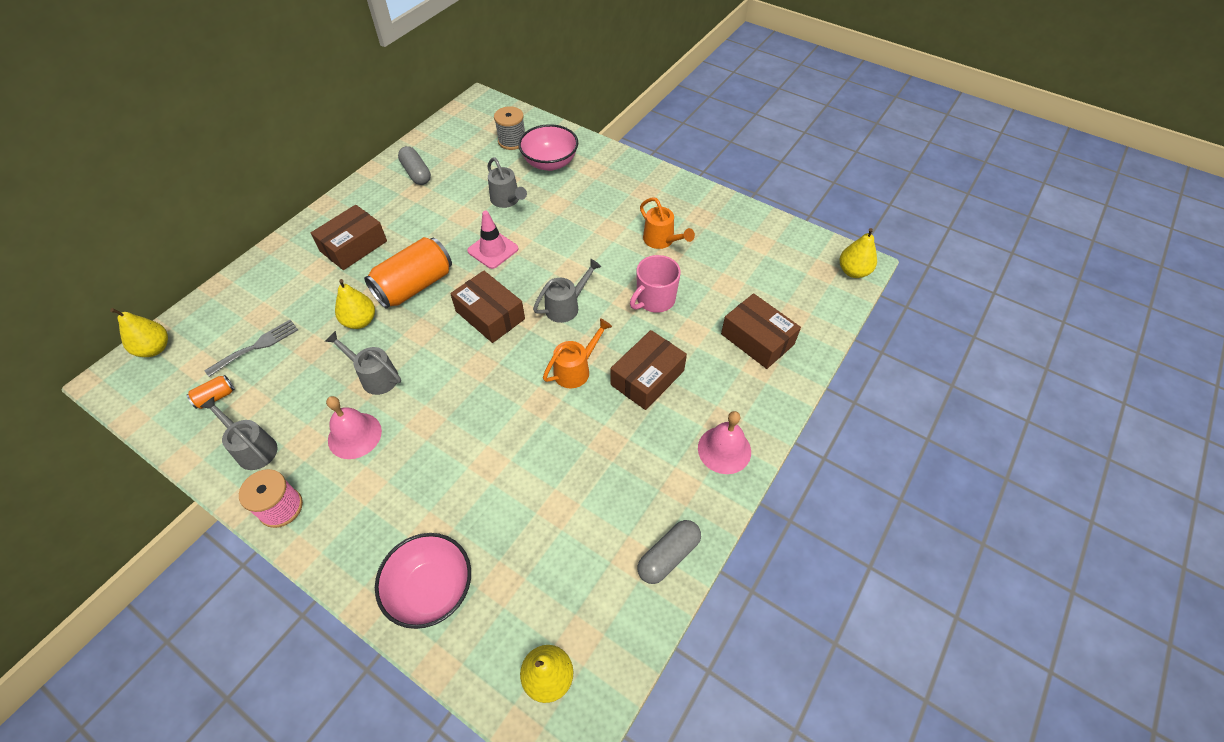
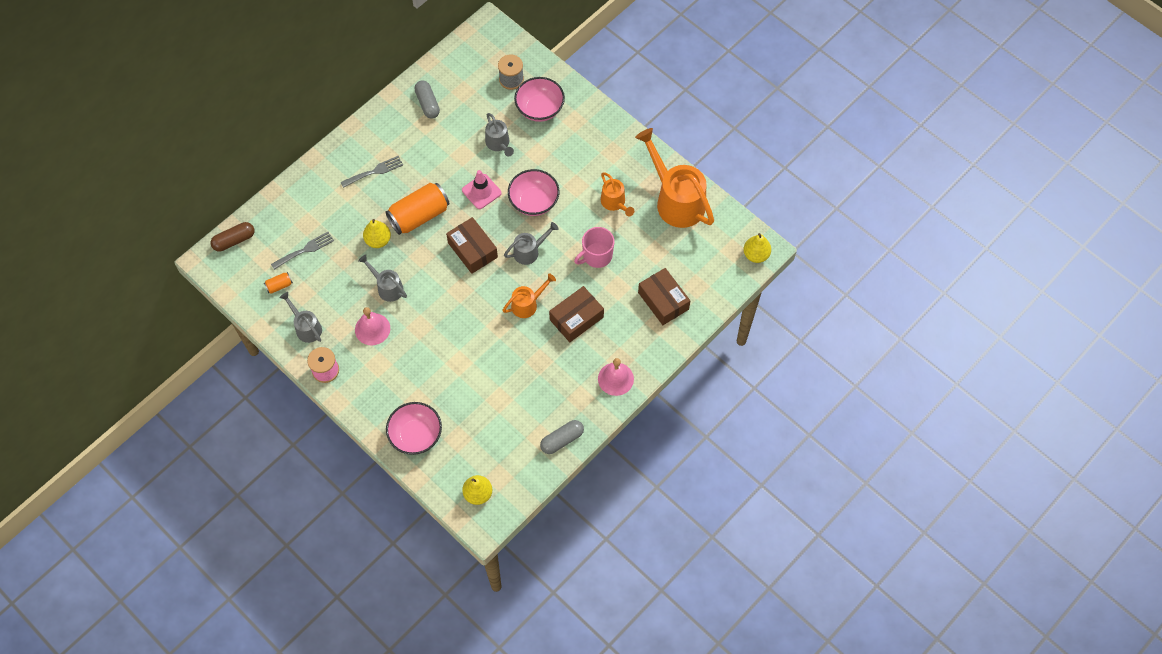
camera: 10 degrees right, 10 degrees up
(155, 348) = (234, 240): yellow pear -> brown capsule
(353, 246) = (374, 171): brown box -> grey fork
(561, 252) = (534, 202): none -> pink bowl
(734, 228) = (676, 200): none -> orange watering can

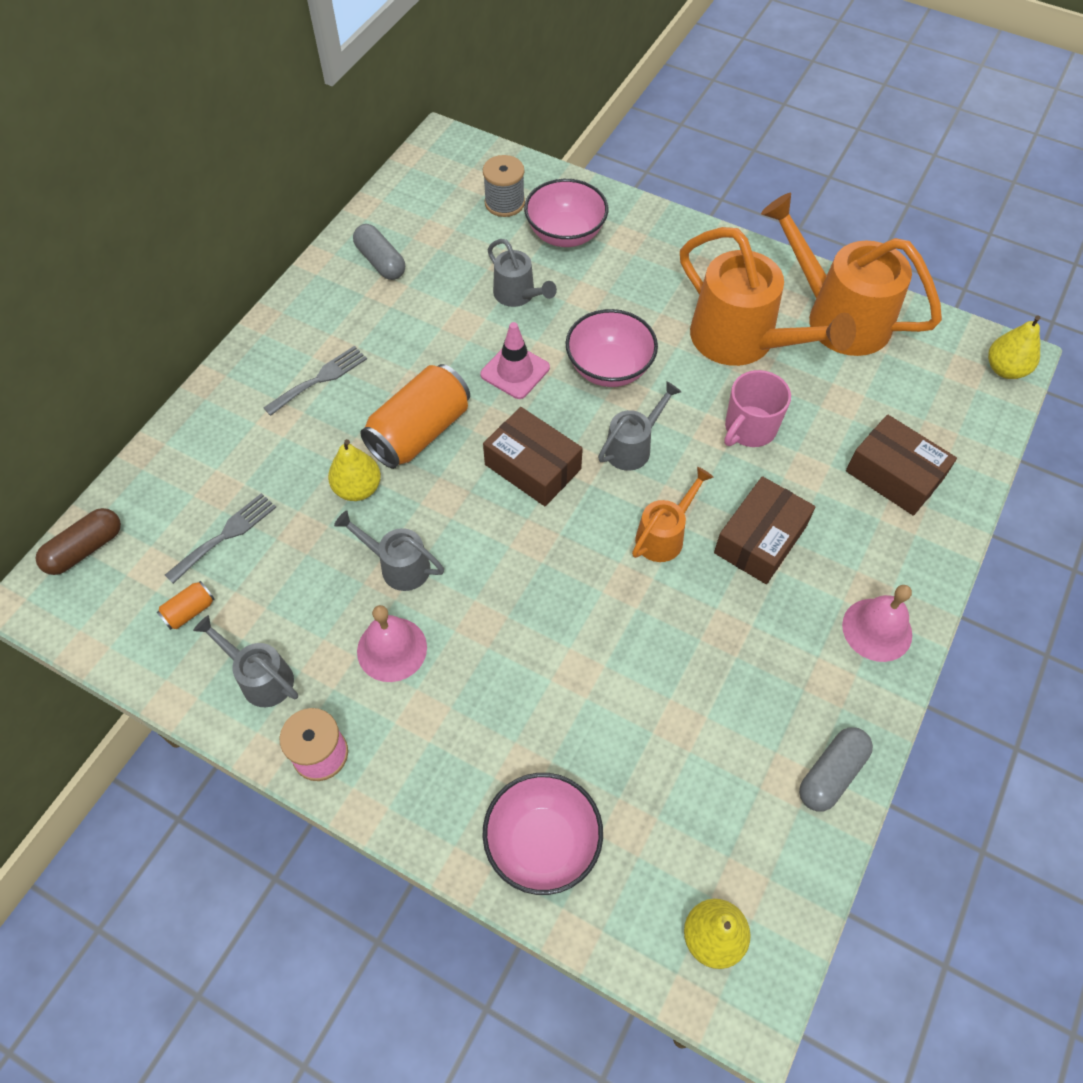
camera: 15 degrees left, 5 degrees down
(615, 203) = (742, 342): orange watering can -> orange watering can, size x1.96

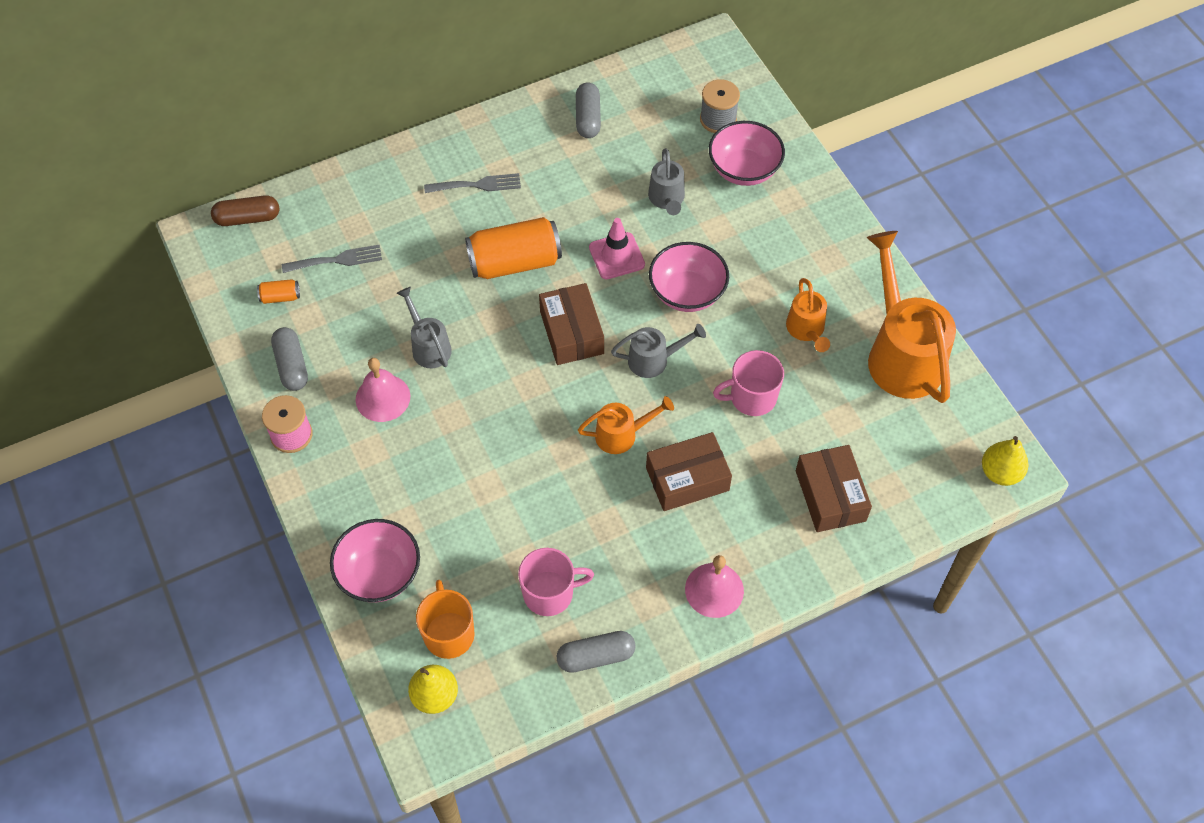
camera: 35 degrees right, 0 degrees up
(261, 677) = (291, 365): grey watering can -> grey capsule
(358, 488) = (443, 278): yellow pear -> none
(668, 856) = (448, 633): none -> orange mug
(732, 740) = (550, 593): none -> pink mug
(742, 342) = (806, 330): orange watering can -> orange watering can, size x0.51

